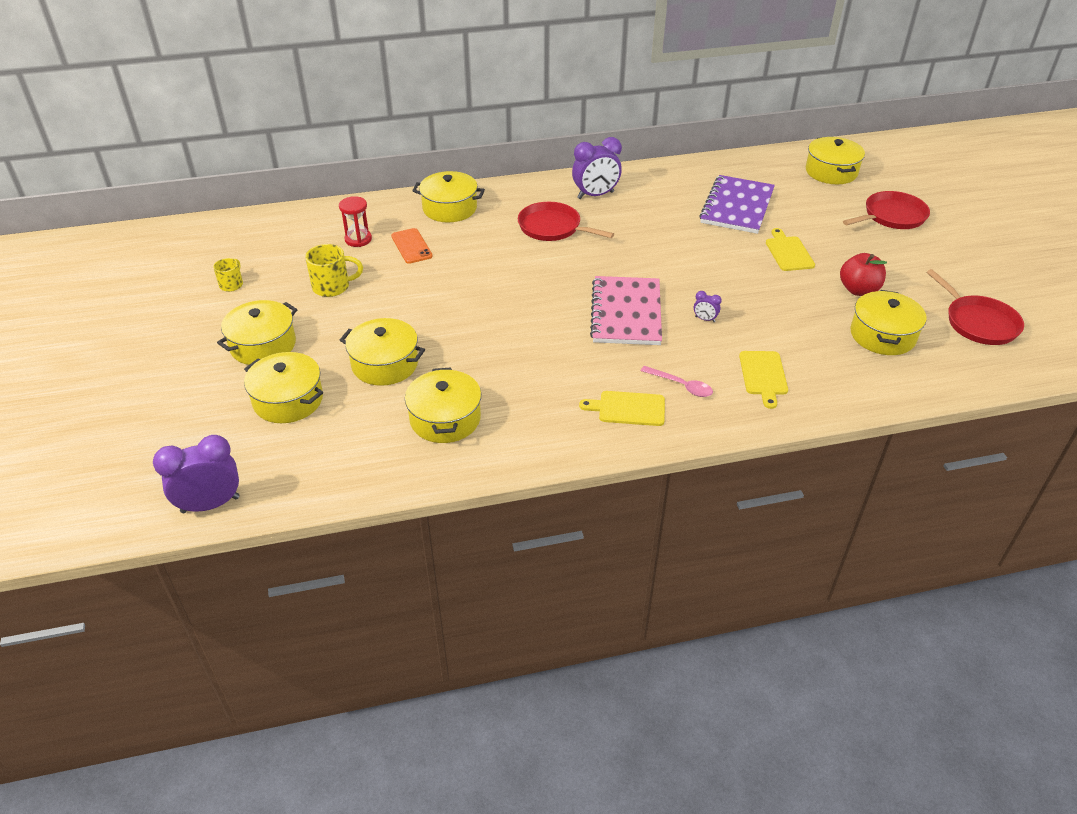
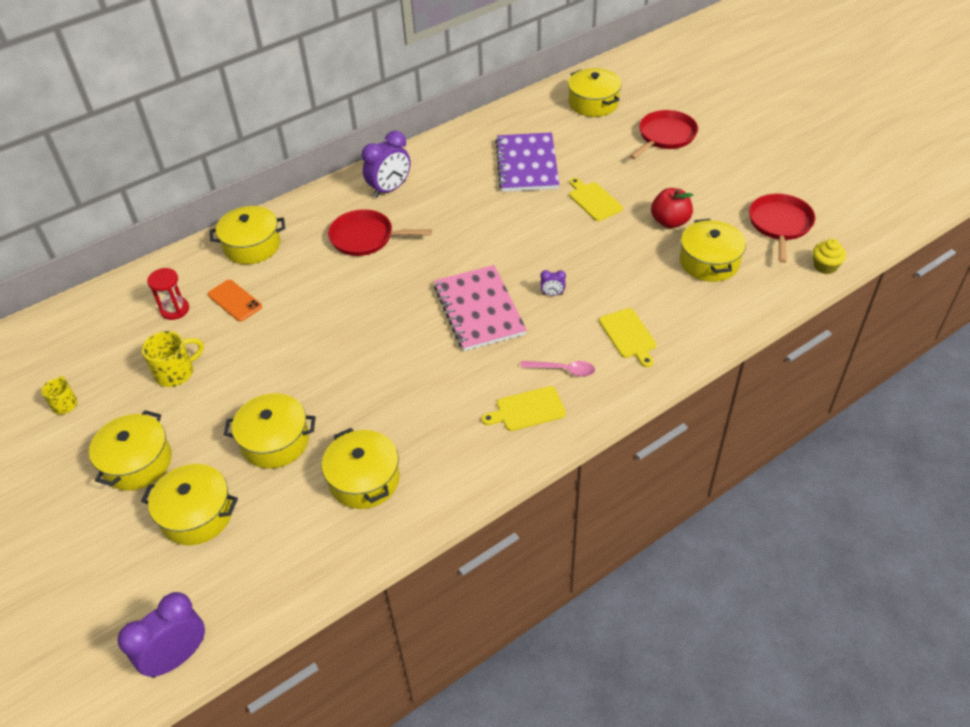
camera: 20 degrees left, 5 degrees up
(978, 323) = (780, 224): red pan -> red pan turned 120 degrees counterclockwise
(1011, 373) = (825, 266): none -> yellow cupcake

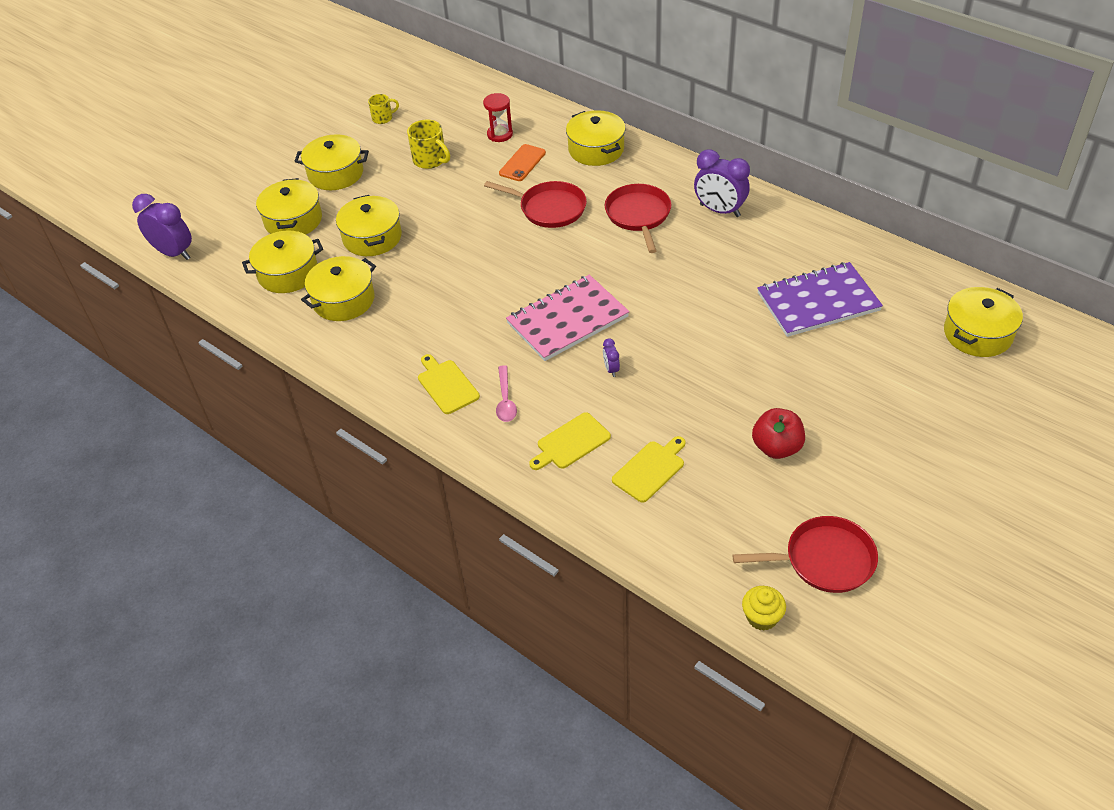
camera: 75 degrees right, 0 degrees up
(594, 200) = (782, 372): yellow cutting board -> yellow cutting board (650, 469)
(665, 136) = (949, 415): red pan -> red pan (549, 208)
(709, 262) = (719, 496): yellow pot -> yellow pot (288, 273)

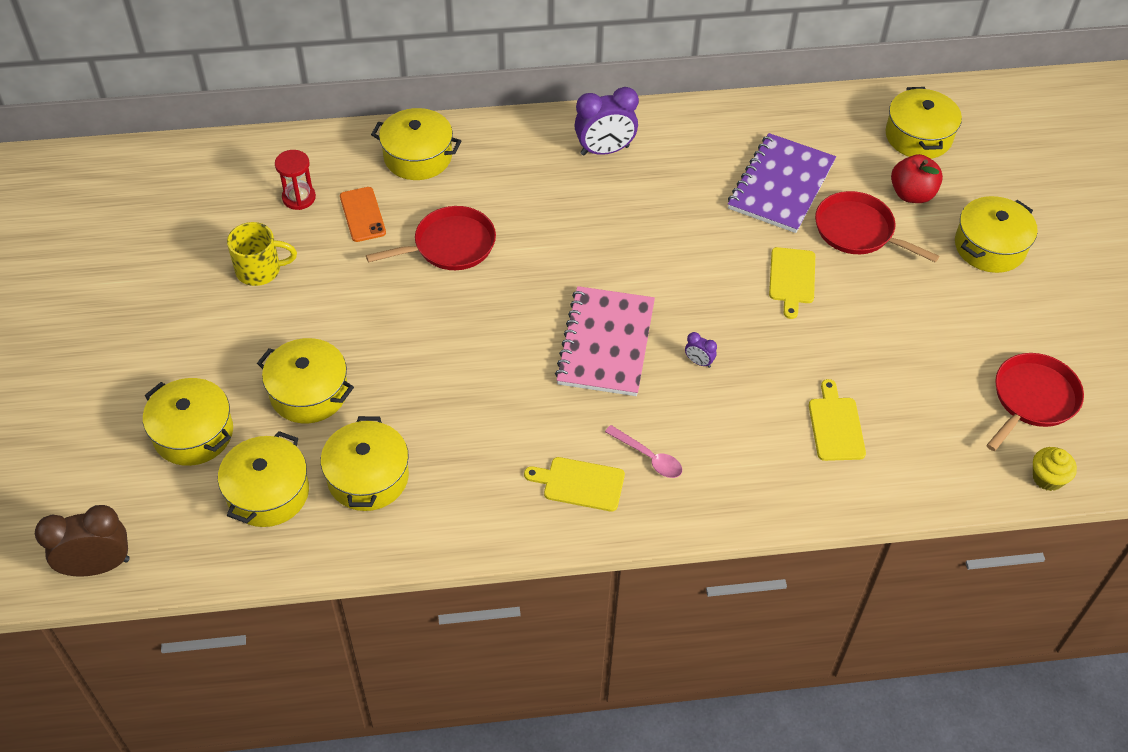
camera: 50 degrees left, 5 degrees up
(174, 253) = (98, 566): purple clock -> brown clock
(335, 173) = (171, 351): yellow pot -> yellow pot (990, 246)
(383, 118) = (141, 255): yellow mug -> none
(571, 442) = (749, 452): yellow cutting board -> yellow cutting board (792, 278)
(638, 215) = (541, 200): red pan -> red pan (857, 231)
(776, 447) = (899, 334): red apple -> red apple (912, 194)

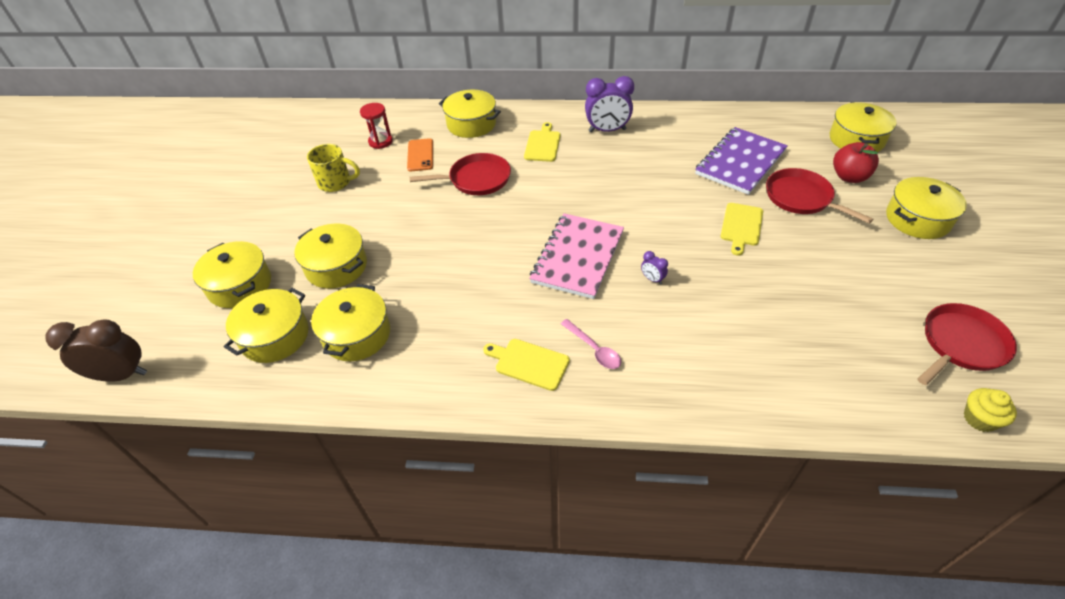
camera: 15 degrees right, 5 degrees down
(836, 426) = (768, 344): yellow cutting board -> yellow cutting board (543, 144)

